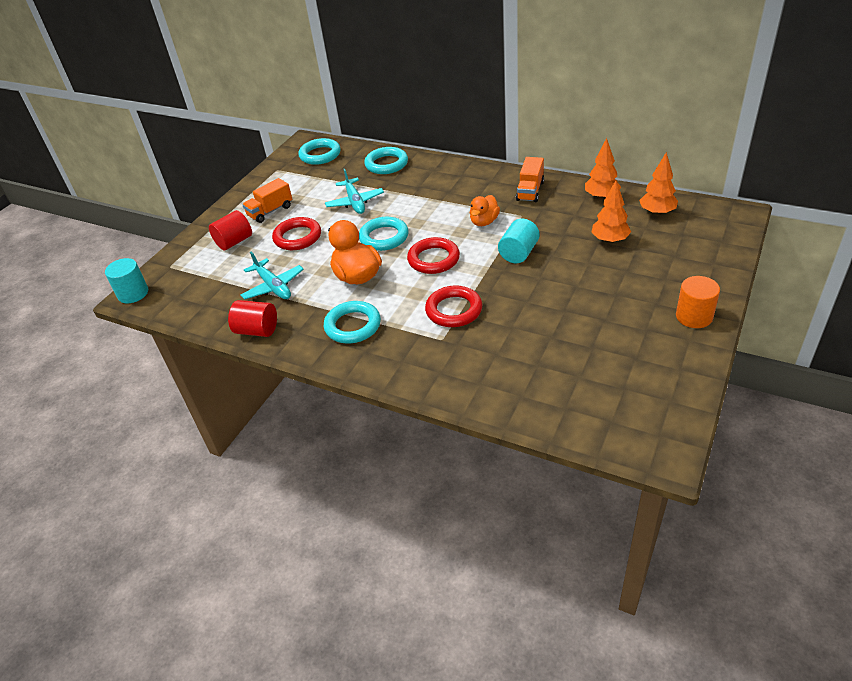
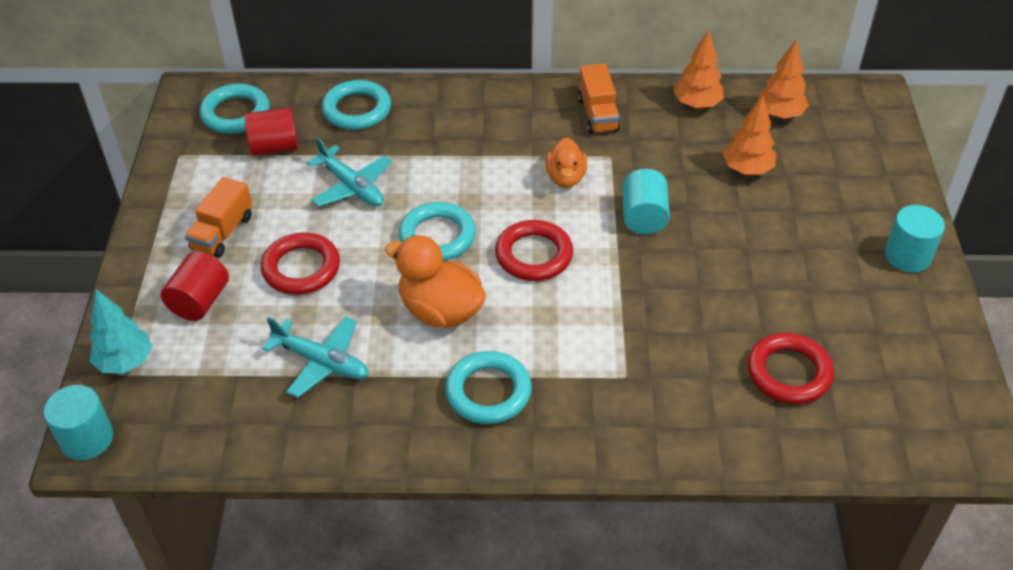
camera: 30 degrees left, 5 degrees up
(177, 262) = (125, 362): none -> turquoise tree
(257, 330) = (348, 441): red cylinder -> red cylinder (274, 147)
(454, 310) = (613, 327): red ring -> red ring (788, 373)
(694, 316) = (907, 256): orange cylinder -> turquoise cylinder

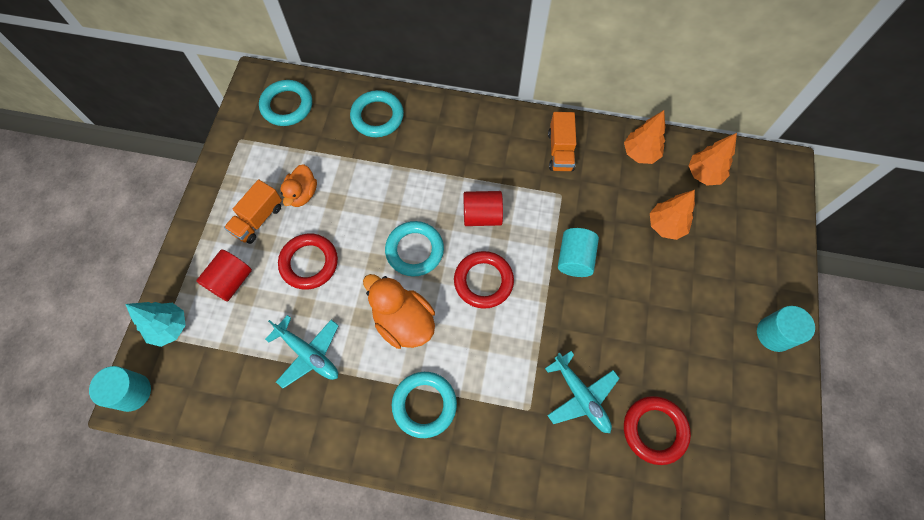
camera: 10 degrees right, 20 degrees up
(274, 147) = (310, 143): red cylinder -> red cylinder (482, 216)
(352, 187) = (360, 191): turquoise plane -> turquoise plane (581, 396)
(565, 178) = (522, 210): orange duck -> orange duck (302, 194)

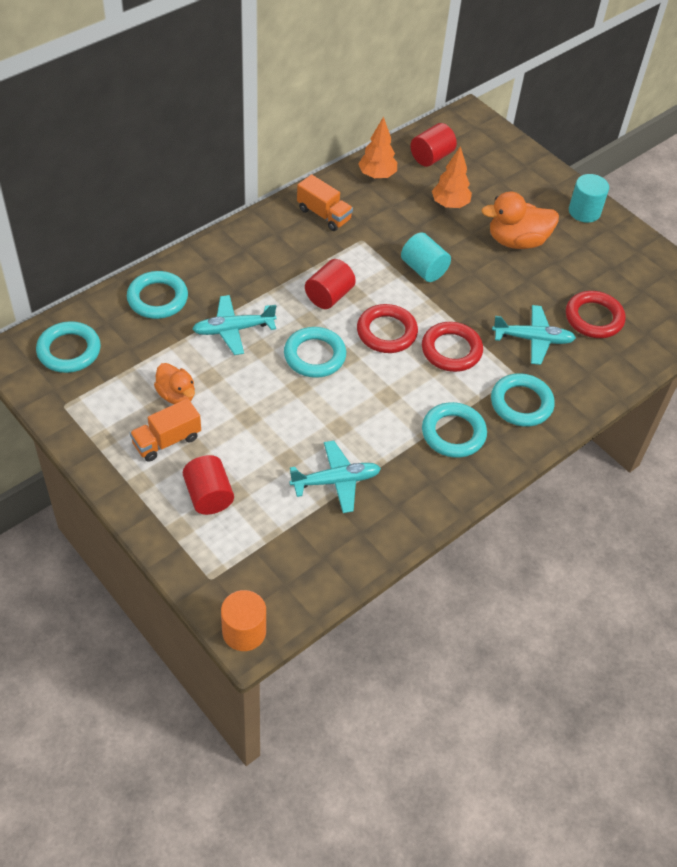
camera: 55 degrees left, 15 degrees down
(132, 392) = (244, 631): turquoise cylinder -> orange cylinder
(170, 328) = (208, 568): turquoise tree -> none
(258, 219) = (167, 441): orange truck -> orange truck turned 75 degrees clockwise
(309, 263) = (251, 431): red ring -> red ring (451, 350)
(391, 181) = (233, 329): none -> turquoise plane
(403, 322) = (370, 402): orange duck -> orange duck (517, 241)
(502, 436) = (521, 403): none -> turquoise ring
(704, 174) = (431, 157): orange tree -> red cylinder

